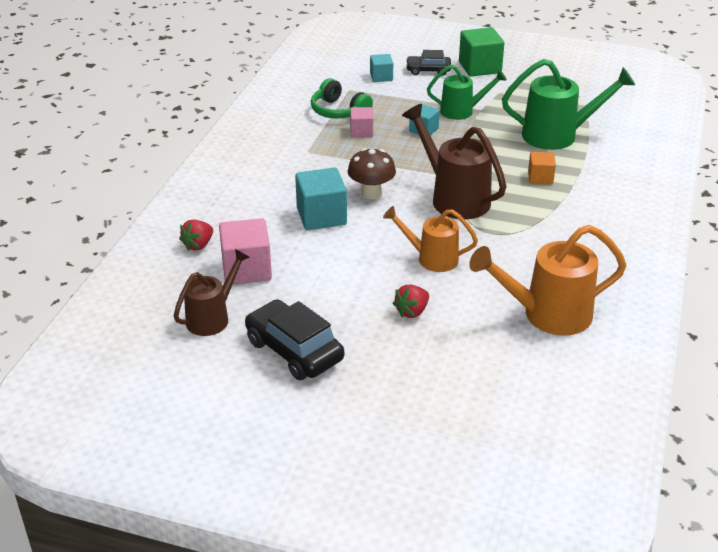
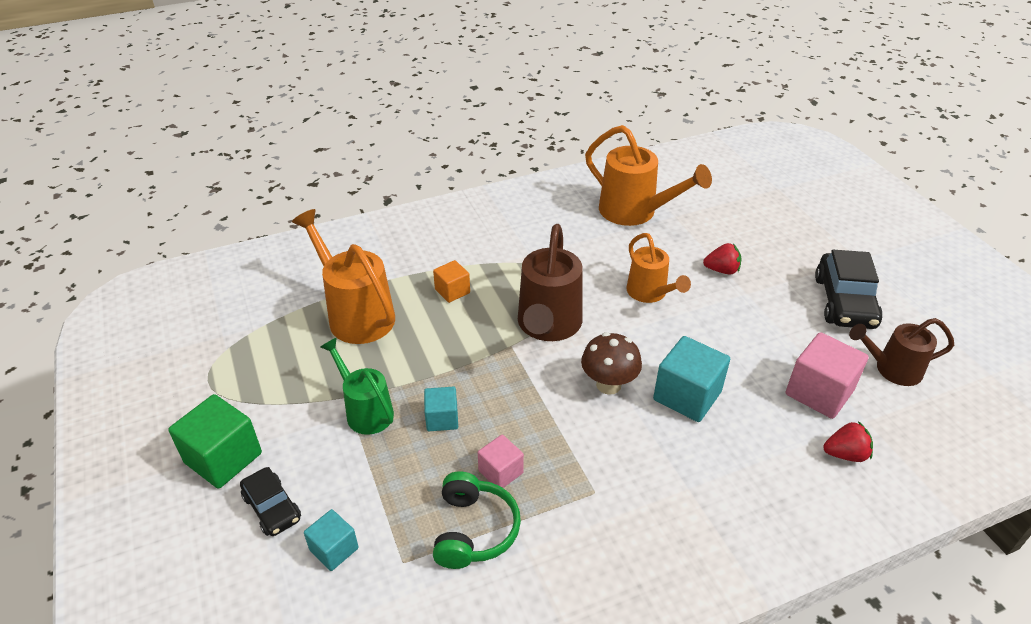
camera: 130 degrees left, 5 degrees up
(558, 135) = (356, 314): green watering can -> orange watering can

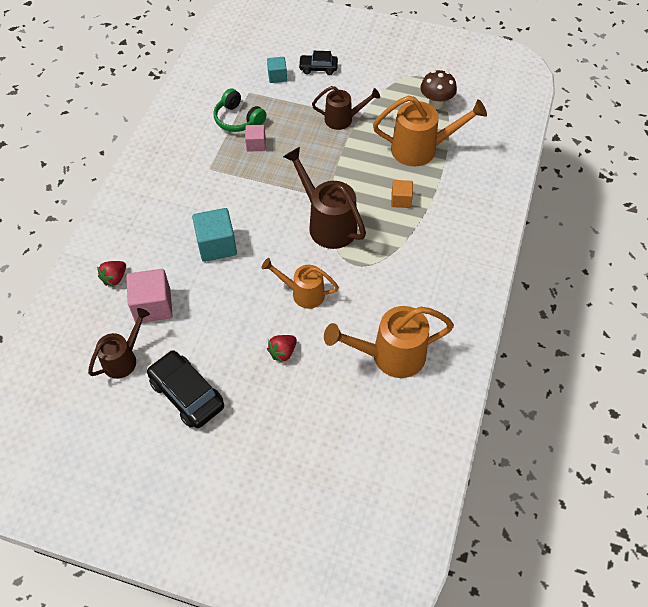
camera: 130 degrees right, 15 degrees up
(223, 458) = (363, 64): green cube -> none
(365, 410) = (343, 119): green watering can -> brown watering can
(442, 419) = (308, 142): turquoise cube -> none
(608, 385) = (259, 218): brown mushroom -> brown mushroom (436, 103)

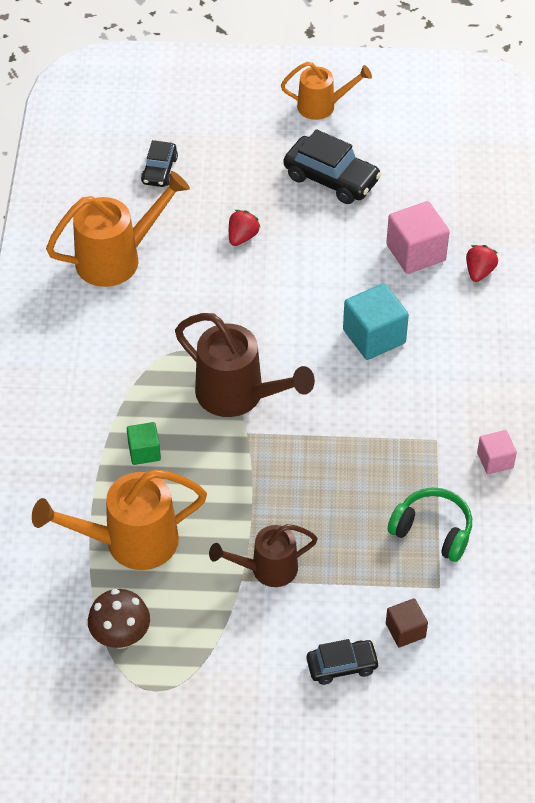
camera: 165 degrees right, 5 degrees down
(124, 359) = (417, 196): brown watering can -> none
(256, 144) = (386, 493): pink cube -> pink cube (495, 460)
(277, 76) = (405, 630): turquoise cube -> brown cube
(303, 293) = (241, 303): orange watering can -> orange watering can (322, 106)
(333, 441) = (159, 170): none -> black car
(401, 200) = (144, 451): orange cube -> green cube

